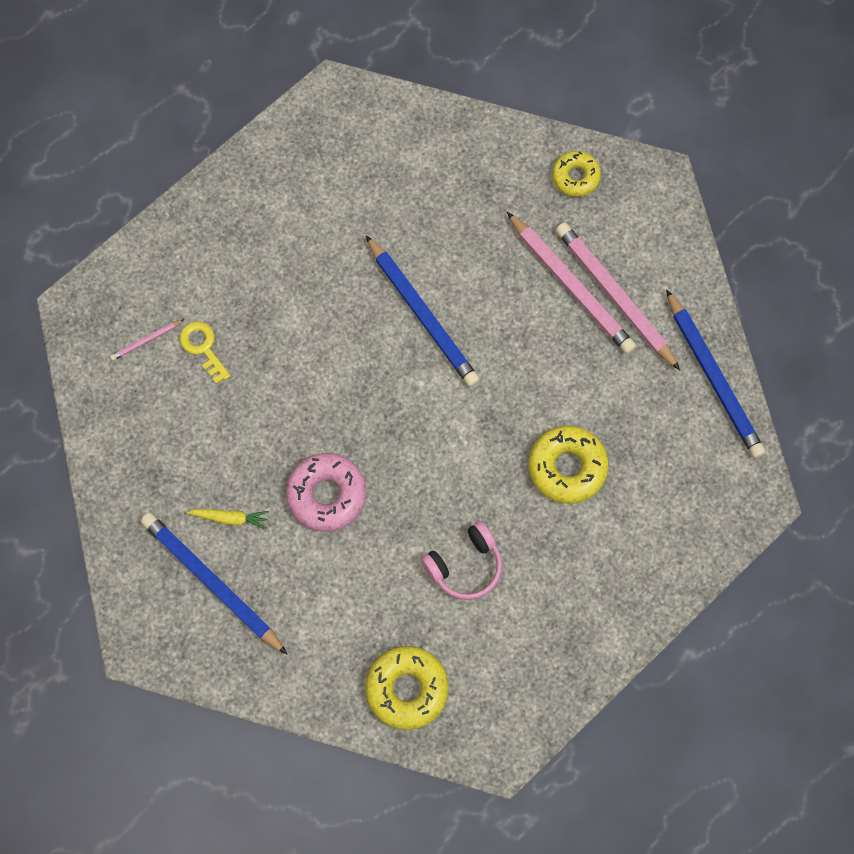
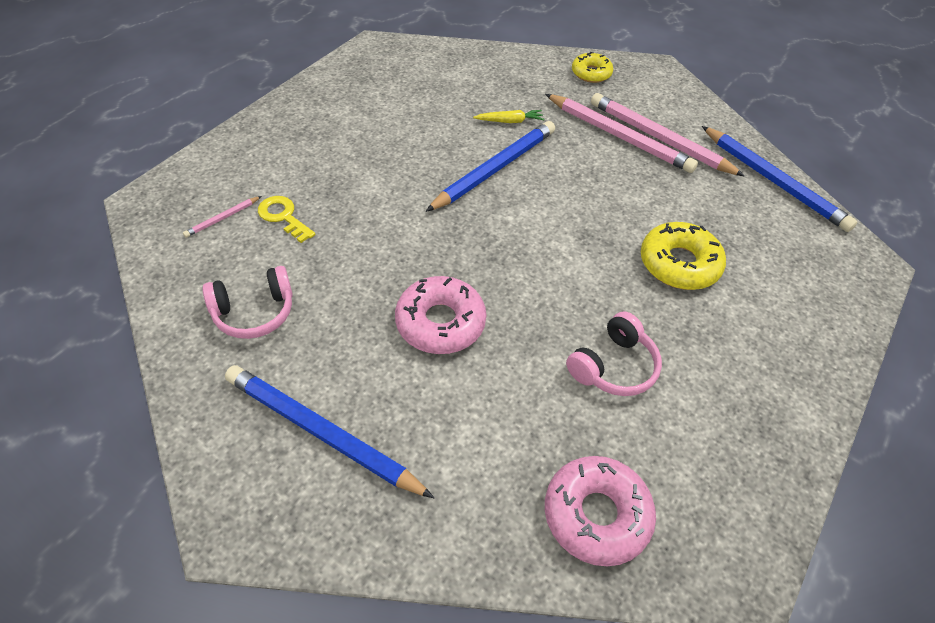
camera: 15 degrees left, 20 degrees down
(168, 456) = (254, 312): none -> pink headphones
(230, 518) = (334, 361): yellow carrot -> yellow carrot (509, 121)
(407, 689) = (596, 515): yellow donut -> pink donut
(423, 315) = (495, 169): blue pencil -> blue pencil turned 90 degrees counterclockwise

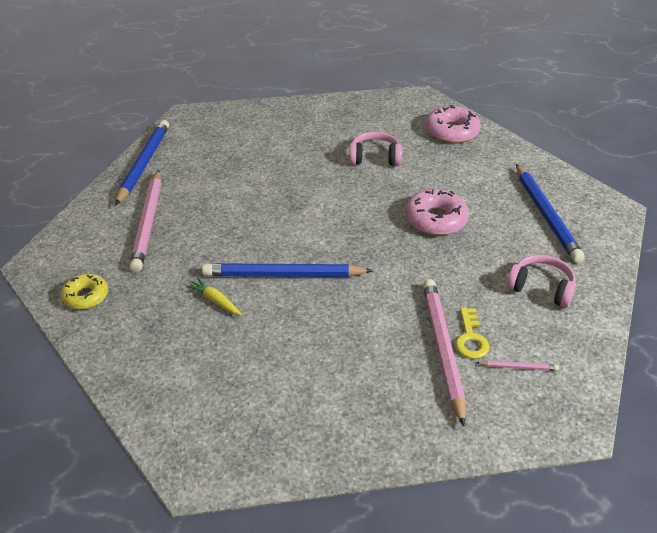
camera: 130 degrees left, 10 degrees down
(619, 136) = (168, 240): pink pencil -> pink pencil (442, 349)
(679, 264) = (272, 167): yellow donut -> none

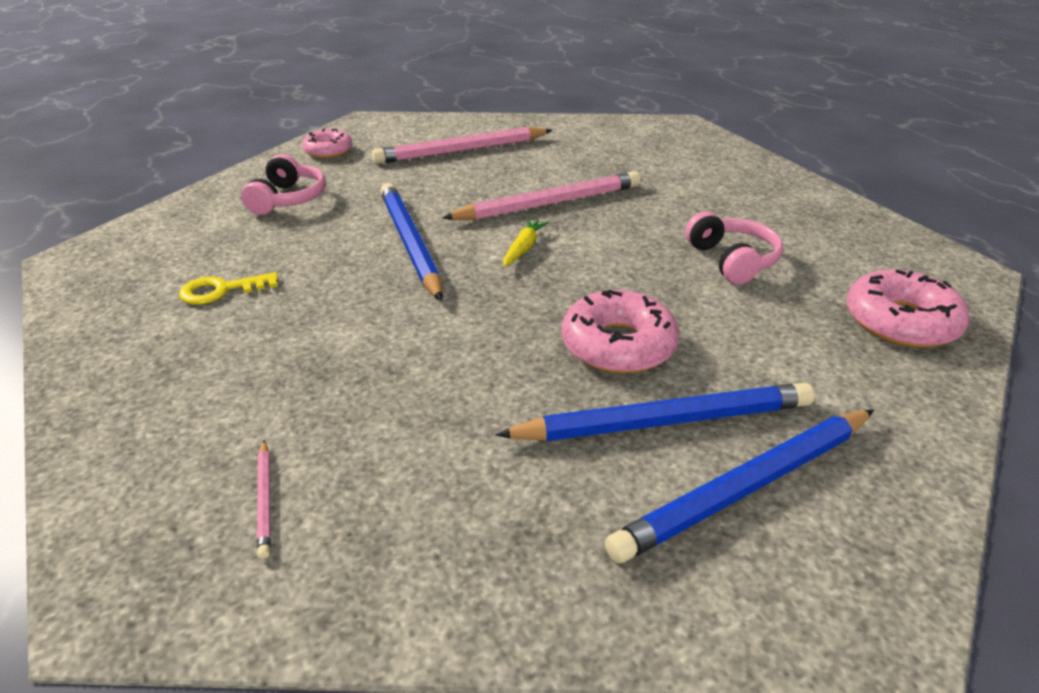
camera: 70 degrees right, 5 degrees down
(86, 296) = (328, 151): yellow donut -> pink donut
(144, 163) = (564, 126): blue pencil -> blue pencil (664, 421)
(215, 301) = (344, 213): yellow carrot -> yellow carrot (523, 248)
(442, 349) = (296, 402): pink pencil -> pink pencil (549, 203)
(470, 338) = (327, 430): yellow key -> yellow key (221, 290)
(541, 288) = (497, 506): pink headphones -> pink headphones (288, 199)

